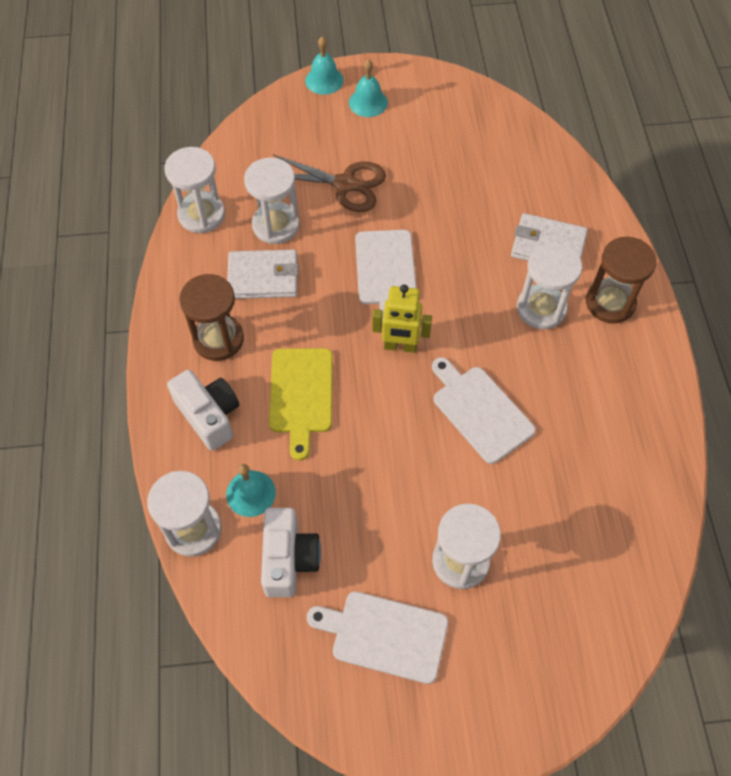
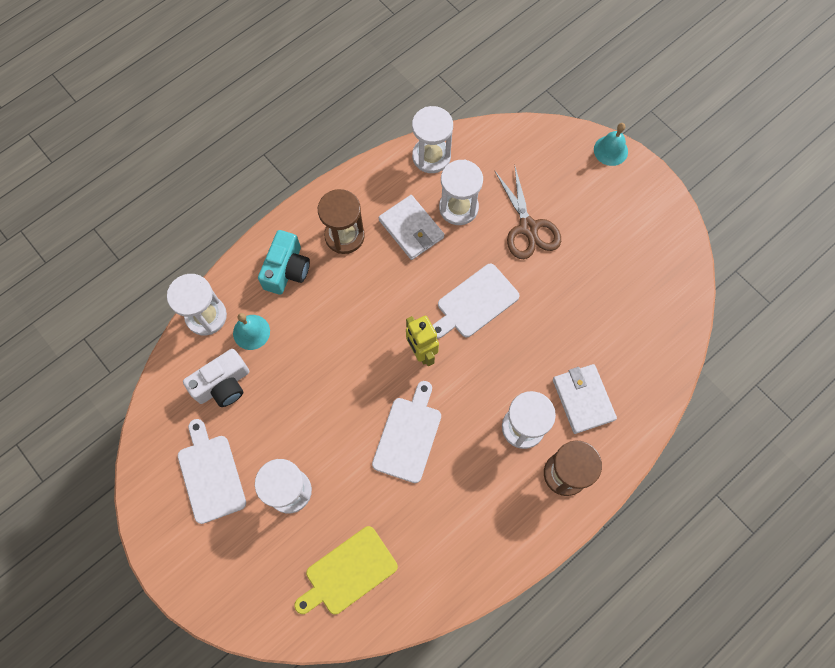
camera: 55 degrees right, 10 degrees up
(209, 415) = (287, 270): white camera -> turquoise camera
(301, 395) = (340, 314): yellow cutting board -> yellow cutting board (348, 572)
(368, 102) = (615, 193): turquoise bell -> none

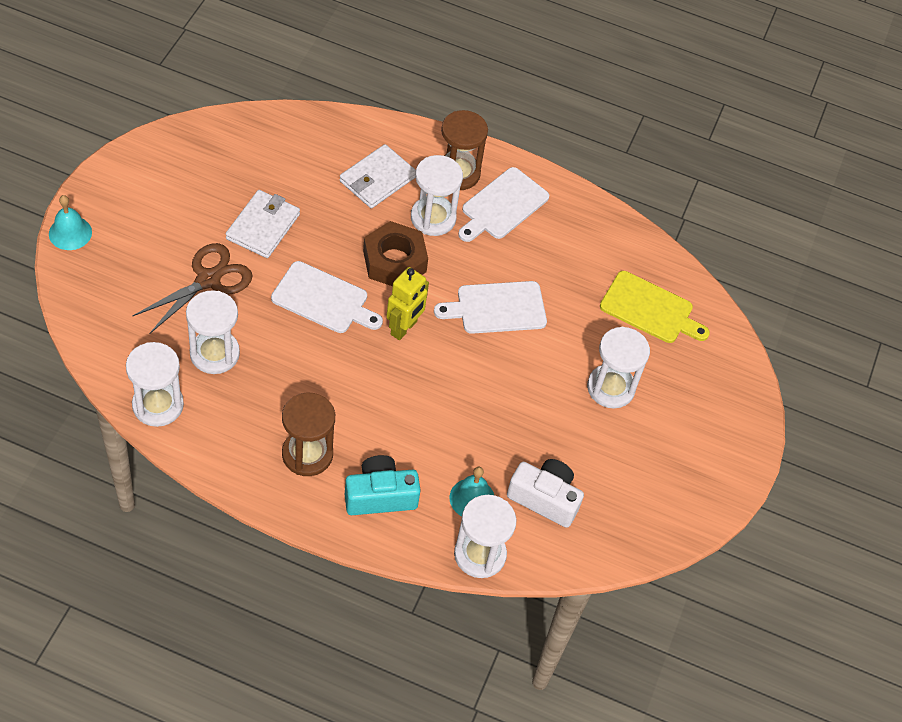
camera: 125 degrees left, 15 degrees down
(210, 475) = (640, 466): white cutting board -> white cutting board (502, 206)
(411, 229) = (265, 390): white wallet -> white wallet (263, 226)
(490, 374) = (394, 261): none -> brown nut

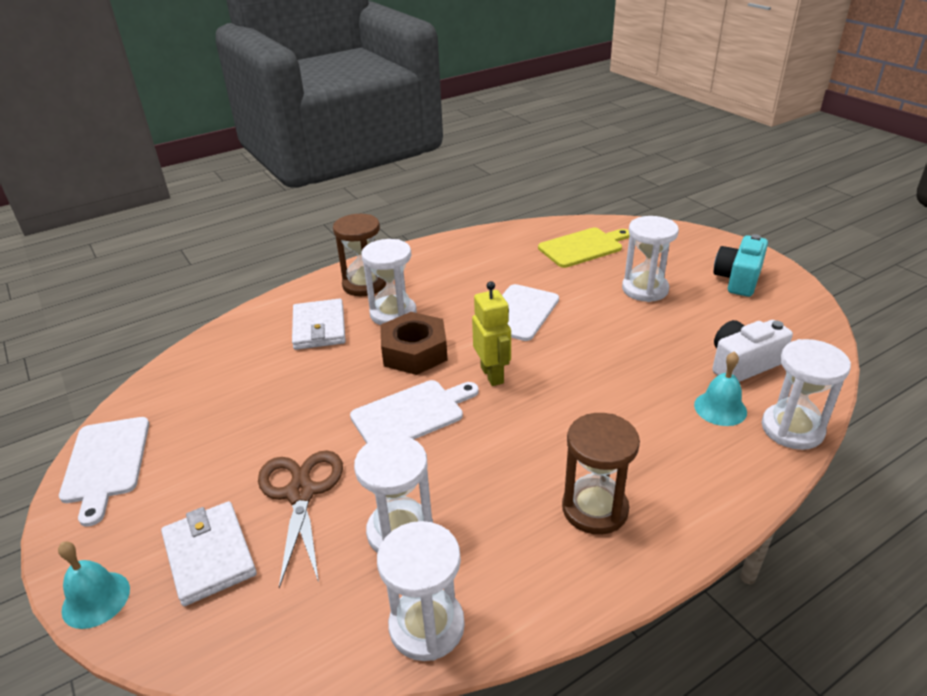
camera: 45 degrees left, 20 degrees down
(263, 226) = (284, 420): white wallet -> white wallet (210, 555)
(380, 496) = (683, 472): turquoise camera -> turquoise camera (738, 279)
(502, 206) = (420, 275): white cutting board -> white cutting board (106, 463)

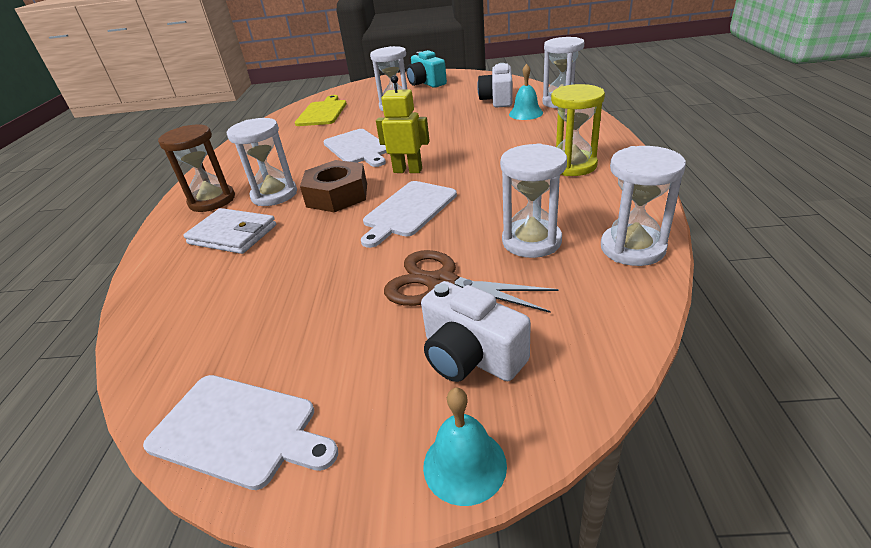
camera: 55 degrees left, 0 degrees up
(210, 555) = (470, 356): white wallet -> white camera
(411, 414) = (408, 211): white cutting board -> white cutting board turned 150 degrees counterclockwise
(595, 509) = (572, 165): brown hourglass -> yellow hourglass

